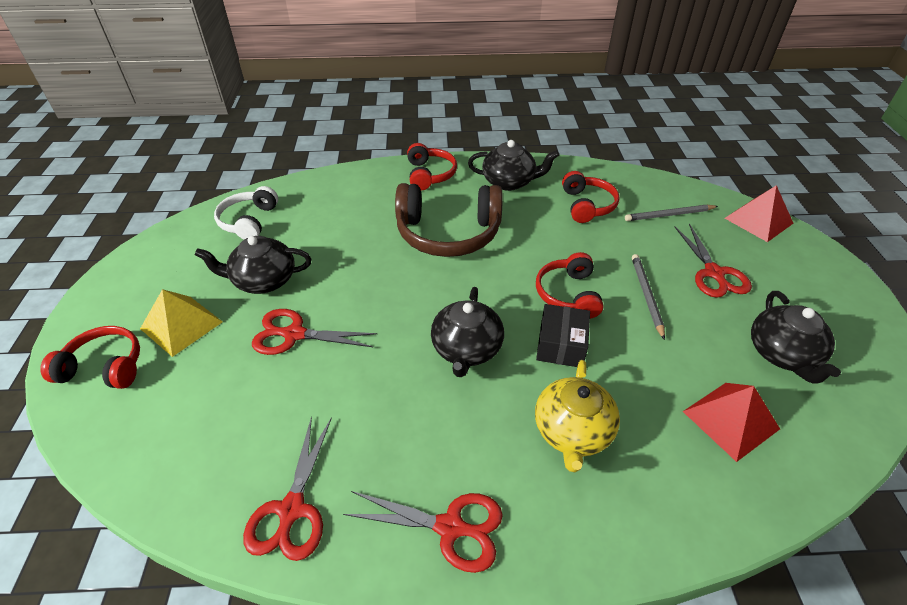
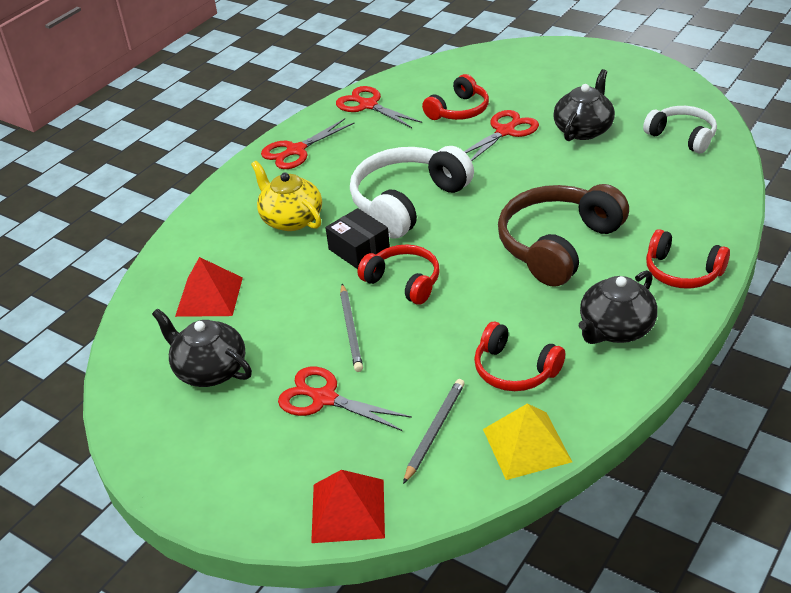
camera: 130 degrees right, 5 degrees down
(104, 367) = (549, 59): red headphones -> red headphones (459, 110)
(181, 325) = (564, 89): yellow pyramid -> yellow pyramid (526, 445)
(466, 349) = (407, 202): black teapot -> white headphones
(646, 295) = (351, 329): grey pencil -> grey pencil turned 45 degrees clockwise

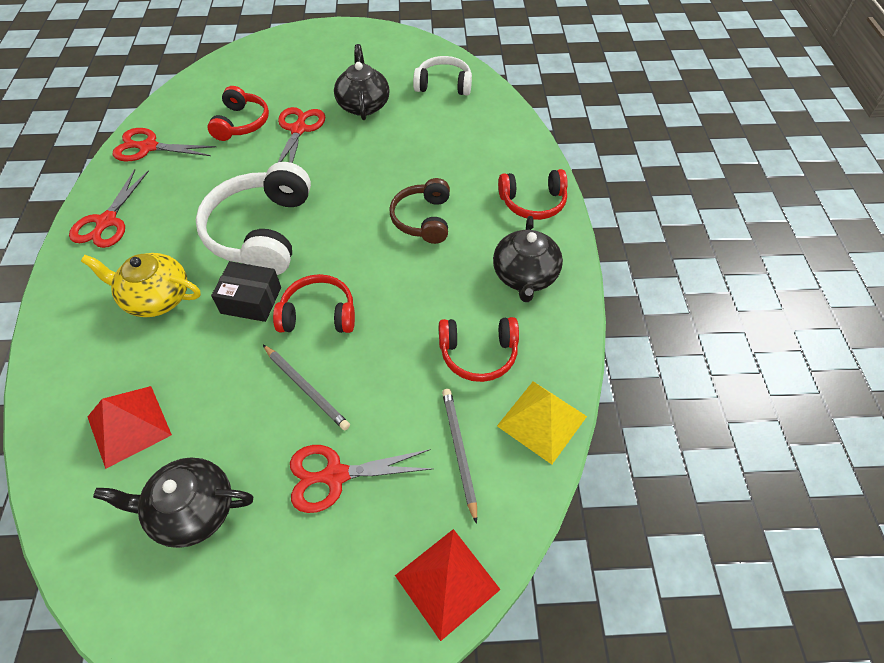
camera: 40 degrees left, 15 degrees up
(557, 245) = (423, 219): brown headphones -> brown headphones, size x0.59

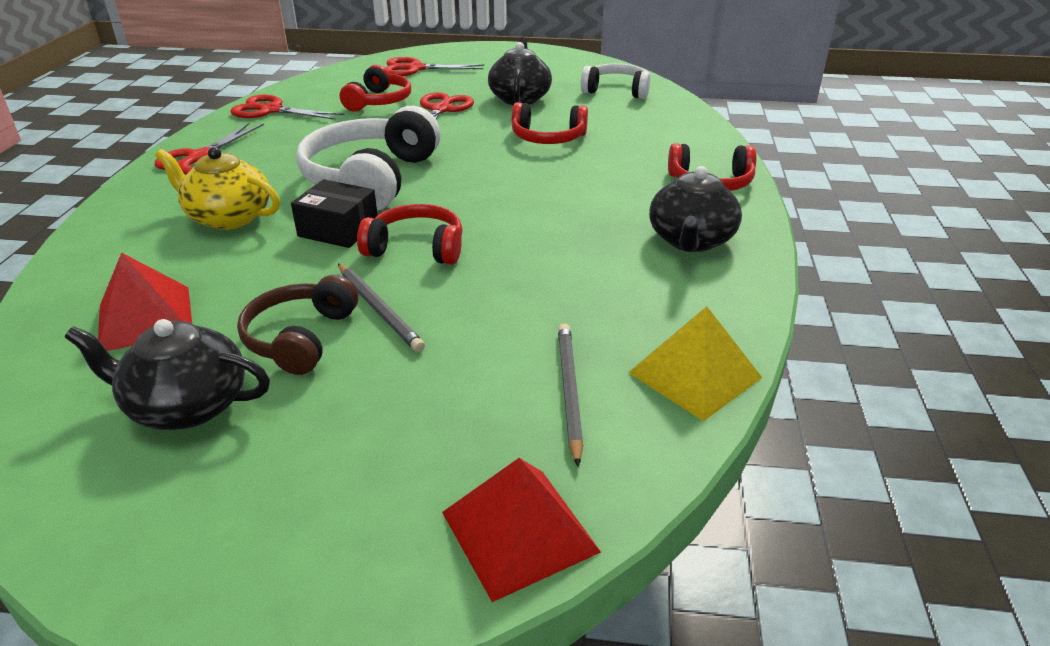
camera: 10 degrees right, 20 degrees down
(335, 475) = (390, 395): red scissors -> red scissors (415, 69)
(423, 219) = (568, 184): brown headphones -> brown headphones (300, 338)
(478, 354) = (615, 302): red headphones -> red headphones (548, 138)

